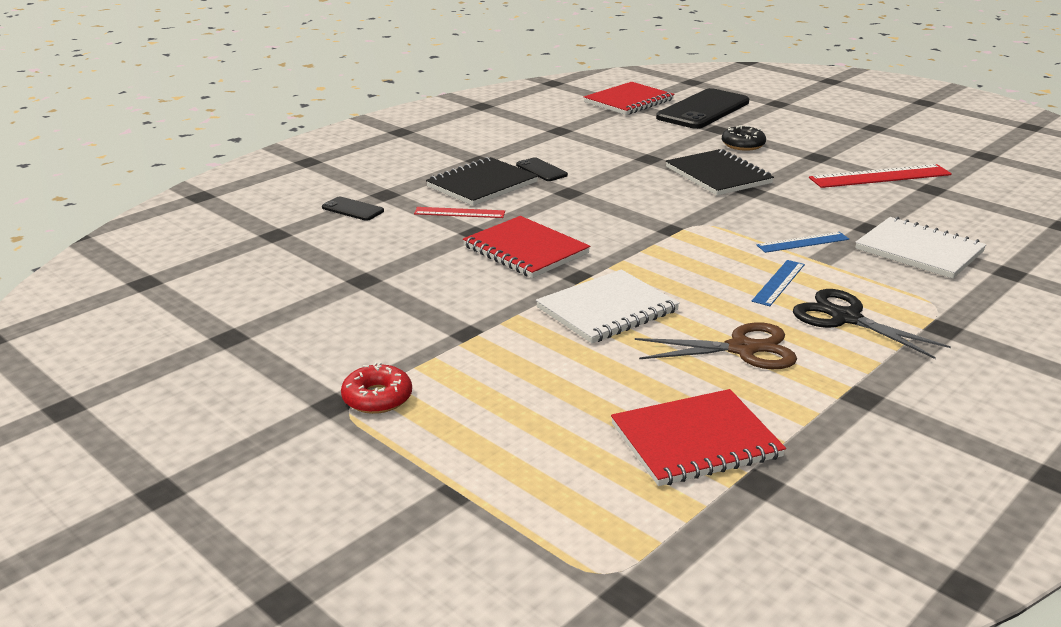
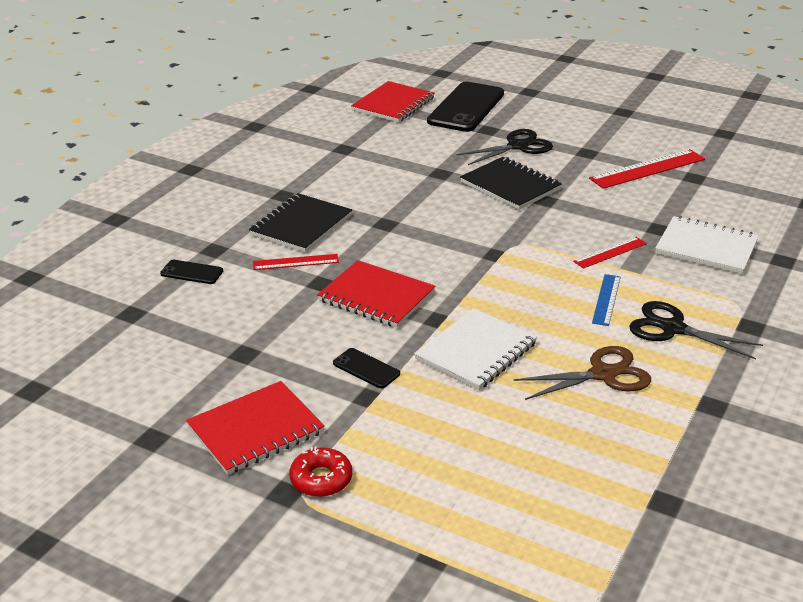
camera: 15 degrees left, 5 degrees up
(541, 170) = (349, 200): black phone -> black phone (366, 368)
(695, 441) = (602, 472): red notebook -> red notebook (256, 430)
(743, 145) = (518, 146): black donut -> black scissors
(802, 242) = (610, 252): blue ruler -> red ruler

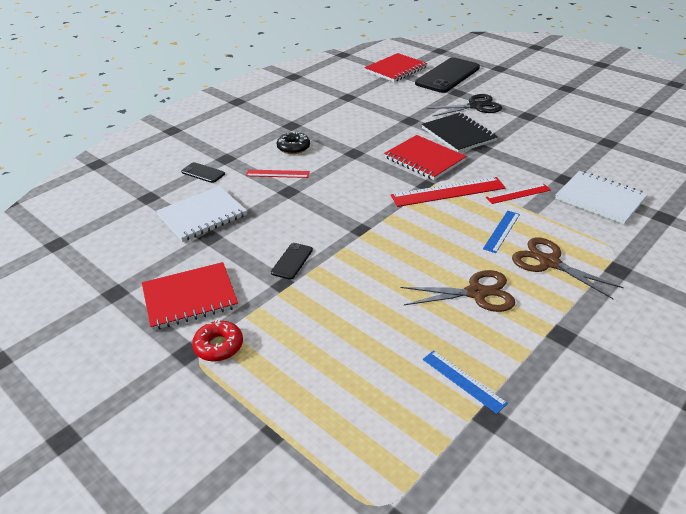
camera: 15 degrees right, 5 degrees up
(301, 225) = (293, 147): black notebook -> black donut
(366, 368) = (292, 261): black phone -> black phone turned 60 degrees clockwise
(376, 297) = (324, 206): red notebook -> red notebook (424, 159)
(476, 352) = (381, 259): white notebook -> white notebook (202, 215)
(623, 470) = (463, 380): none -> blue ruler
(647, 169) = (571, 132): red ruler -> red ruler (448, 192)
(672, 328) = (549, 262): black scissors -> brown scissors

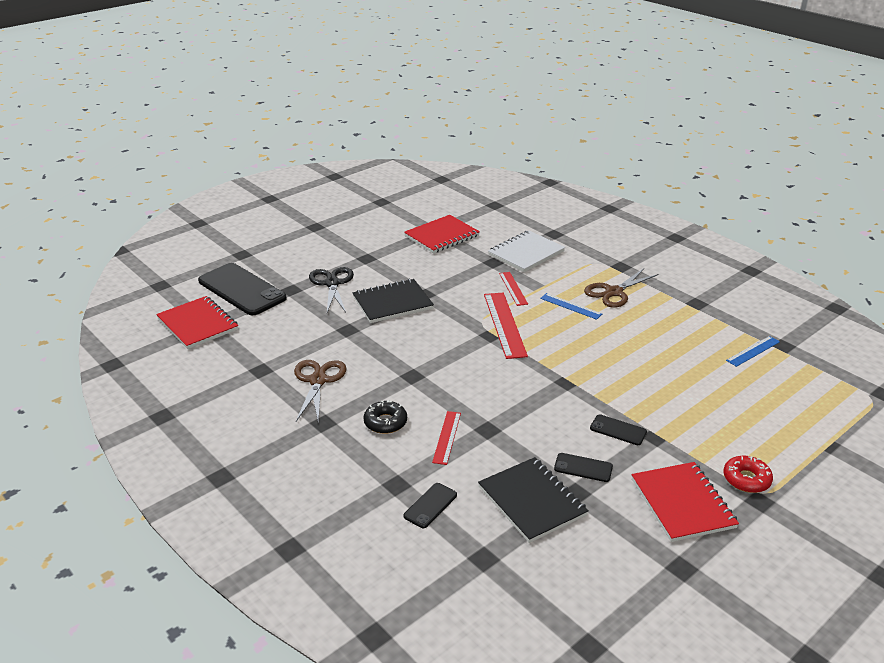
camera: 85 degrees left, 5 degrees down
(202, 215) = (532, 501): white notebook -> black notebook
(240, 240) = (583, 467): none -> black phone
(424, 159) = (439, 330): red notebook -> red notebook (442, 236)
(476, 293) = (655, 331): brown scissors -> brown scissors (318, 380)

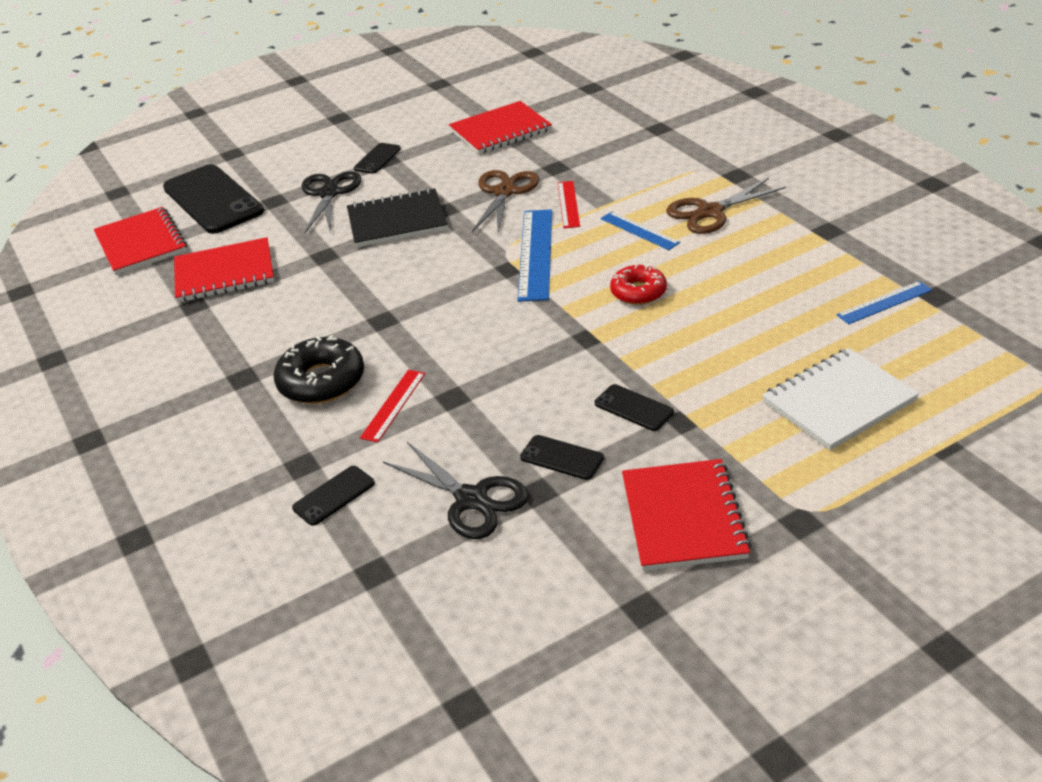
camera: 15 degrees right, 5 degrees up
(275, 345) = (224, 273): none -> red notebook
(318, 380) = (258, 322): brown scissors -> brown scissors (504, 192)
(358, 257) = (377, 159): none -> black phone
(385, 422) = (321, 381): black donut -> black donut, size x1.51
(504, 324) = (535, 254): red ruler -> blue ruler
(526, 253) = (607, 155): white notebook -> white notebook (838, 401)
(532, 501) = (471, 499): black notebook -> black scissors
(746, 479) = (794, 489): red donut -> red donut (638, 292)

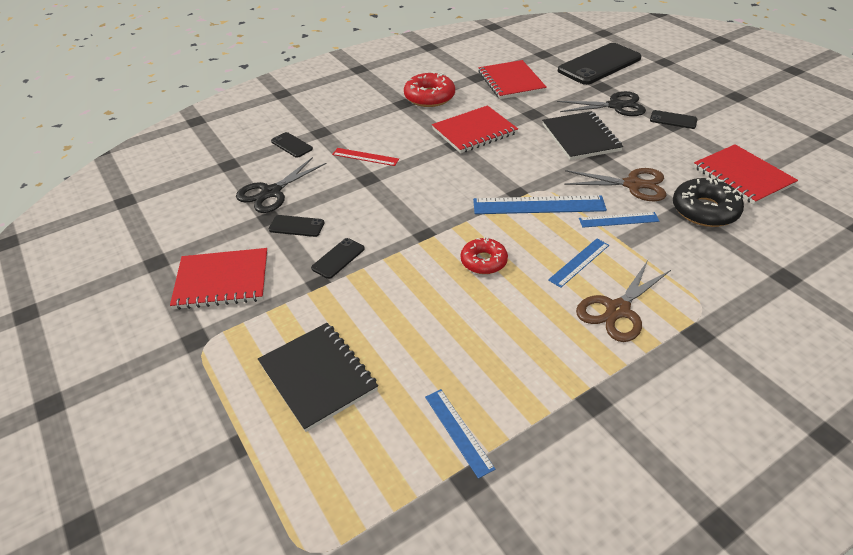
camera: 85 degrees right, 5 degrees up
(141, 243) = (543, 50): red notebook -> red notebook (474, 131)
(235, 350) = (429, 97): none -> red donut
(321, 381) = (394, 129): black donut -> black donut (704, 210)
(562, 457) = (296, 226): black phone -> black phone turned 75 degrees clockwise
(568, 204) = (618, 220): red ruler -> blue ruler
(710, 212) = (618, 310): brown scissors -> brown scissors turned 105 degrees counterclockwise
(838, 401) = (318, 376): white notebook -> black notebook

